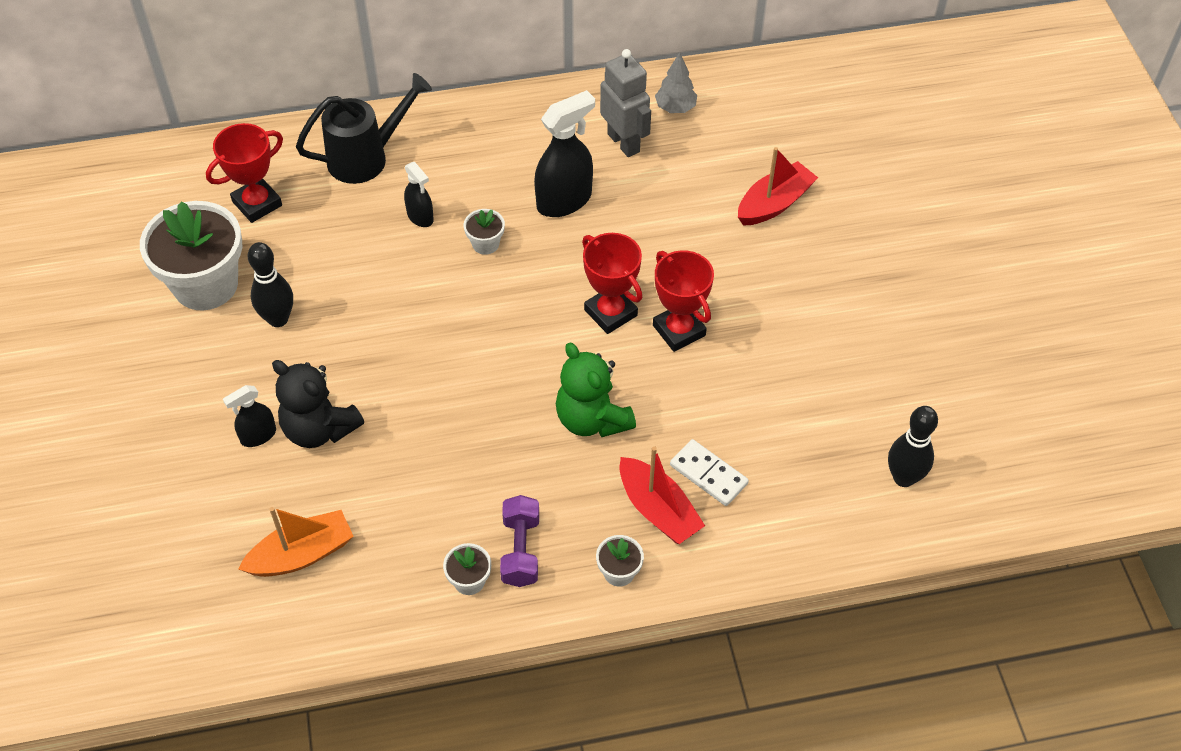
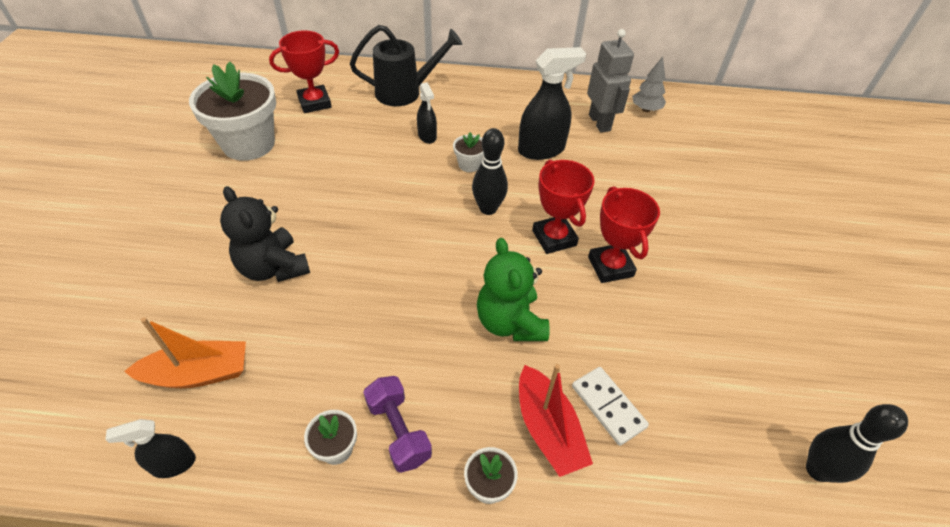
camera: 15 degrees right, 5 degrees down
(258, 436) = (222, 260): black spray bottle -> black spray bottle (173, 464)
(278, 319) = (287, 178): black bowling pin -> black bowling pin (488, 209)
(520, 550) = (398, 431): purple dumbbell -> purple dumbbell turned 45 degrees counterclockwise
(774, 204) = (714, 189): red boat -> none

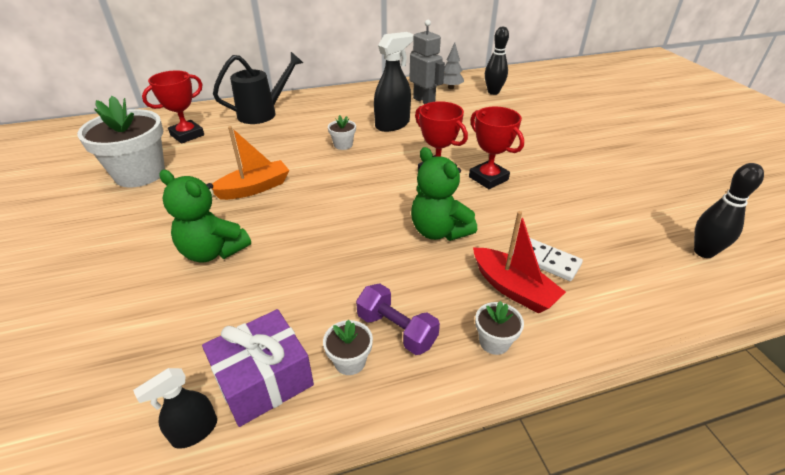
camera: 20 degrees left, 10 degrees down
(198, 373) = (181, 350): orange boat -> orange boat (254, 188)
(252, 435) = (264, 380): none -> purple gift
(273, 268) = (213, 251): black teddy bear -> green teddy bear
(427, 136) = (298, 135): black spray bottle -> none
(488, 209) = (375, 167): black bowling pin -> black bowling pin (493, 92)

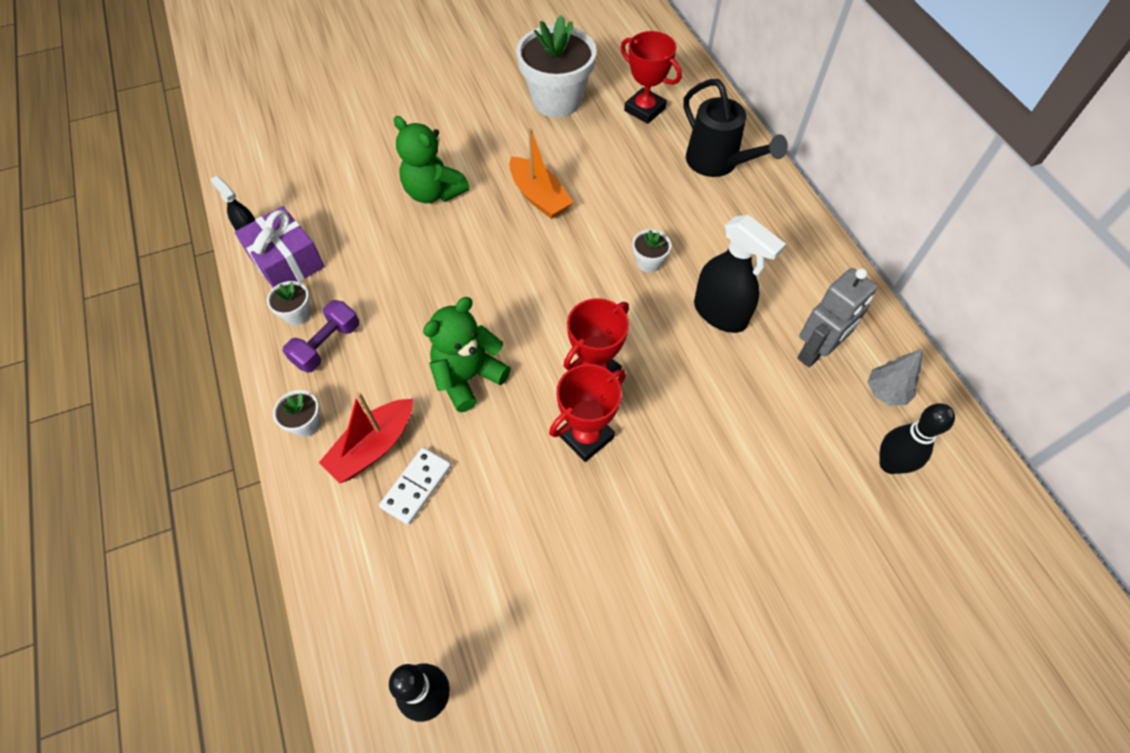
camera: 85 degrees right, 20 degrees up
(213, 251) = (434, 192): green teddy bear -> green teddy bear turned 75 degrees counterclockwise

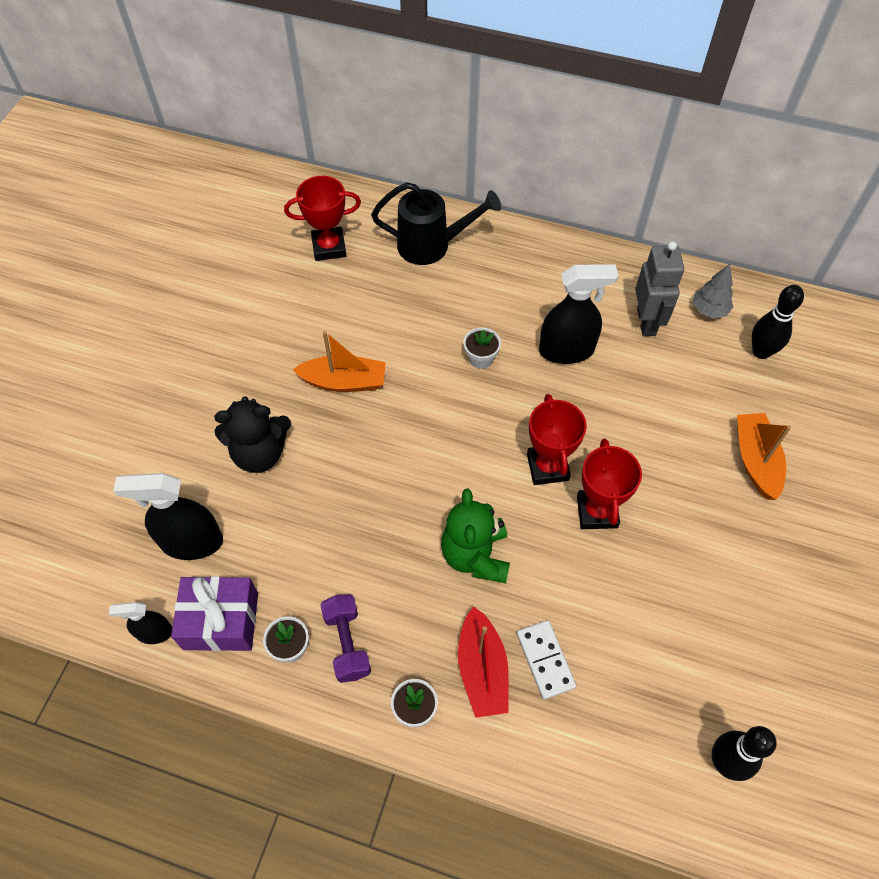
camera: 50 degrees left, 0 degrees up
(332, 205) = (191, 542): none -> black spray bottle
(434, 192) = (259, 453): green teddy bear -> black teddy bear
(557, 100) = (252, 295): white flower pot -> none
(763, 533) = (756, 461): none -> orange boat

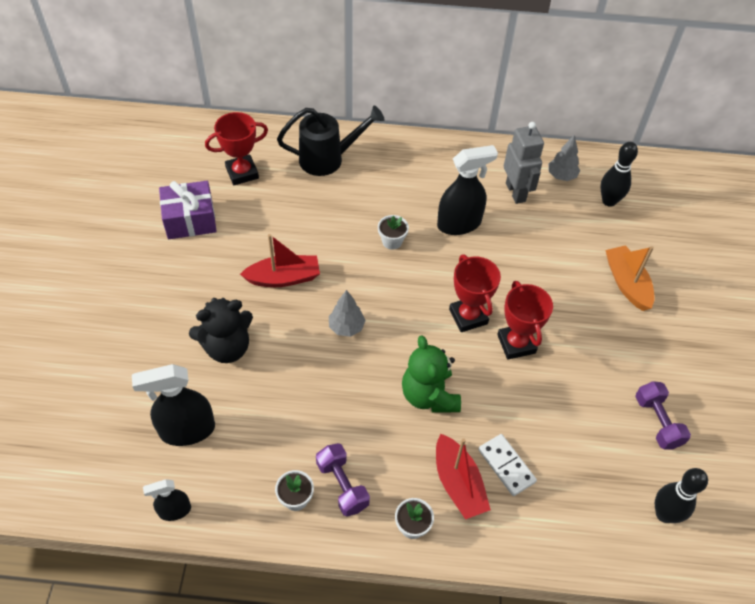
camera: 15 degrees left, 5 degrees down
(221, 621) = (230, 489): purple gift -> purple gift (190, 220)
(344, 382) = (284, 278): orange boat -> red boat
(400, 454) = (346, 327): none -> grey tree
(747, 644) = (657, 422): none -> purple dumbbell

